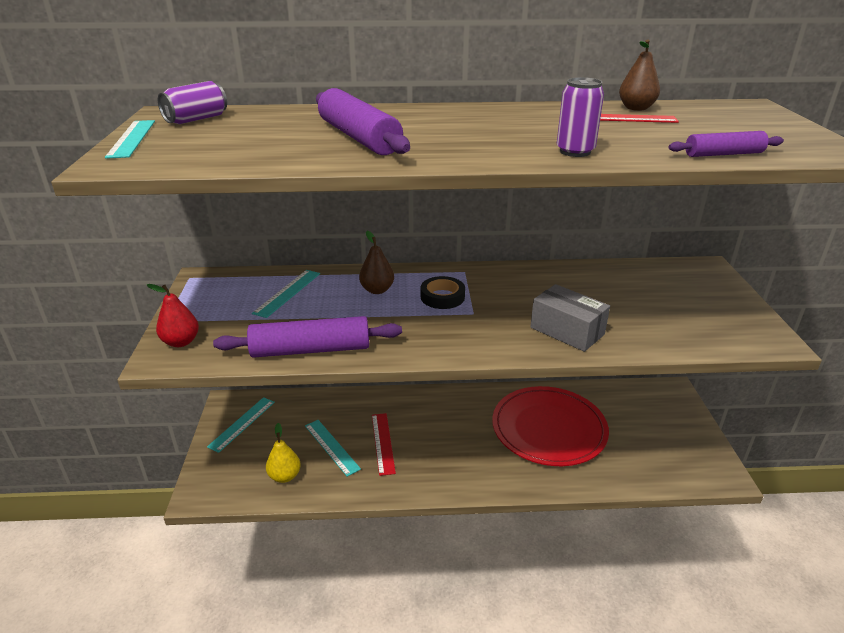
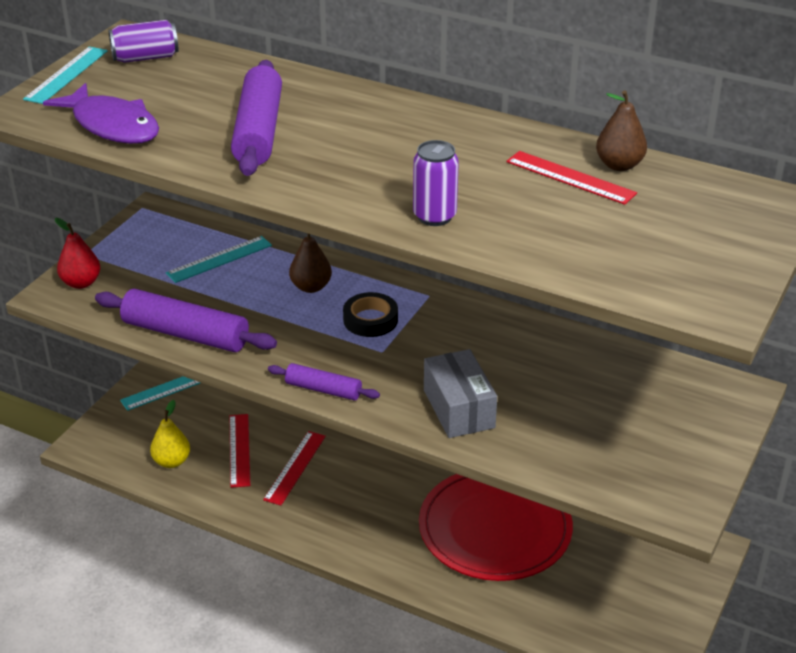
camera: 30 degrees right, 5 degrees up
(220, 157) = (112, 126): none -> purple fish
(331, 447) = (239, 450): turquoise ruler -> red ruler
(723, 154) = (583, 268): purple rolling pin -> purple rolling pin (323, 389)

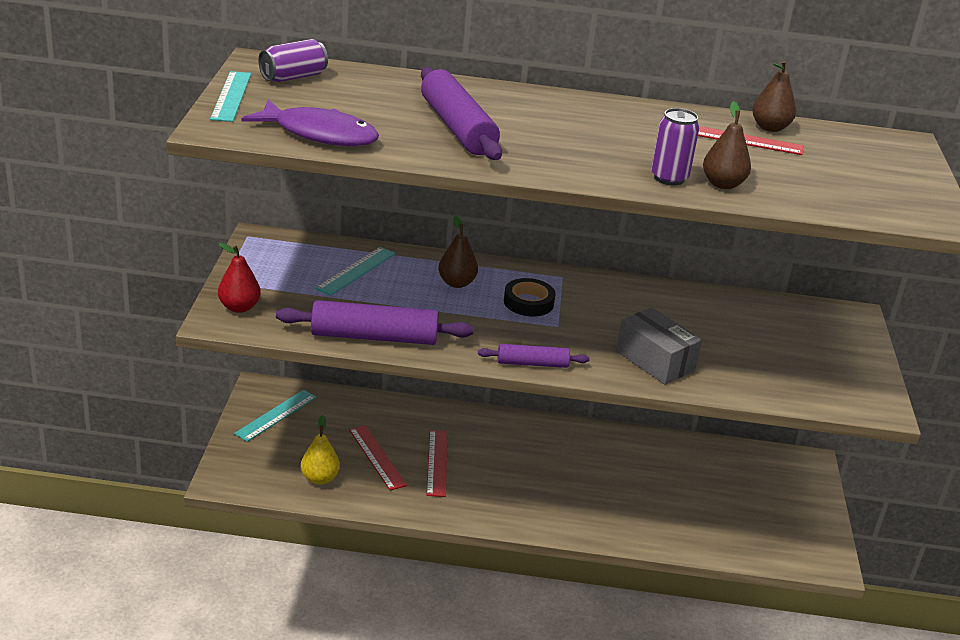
camera: 25 degrees left, 5 degrees down
(490, 231) = (723, 184): none -> brown pear
(495, 528) = (638, 480): red plate -> none

